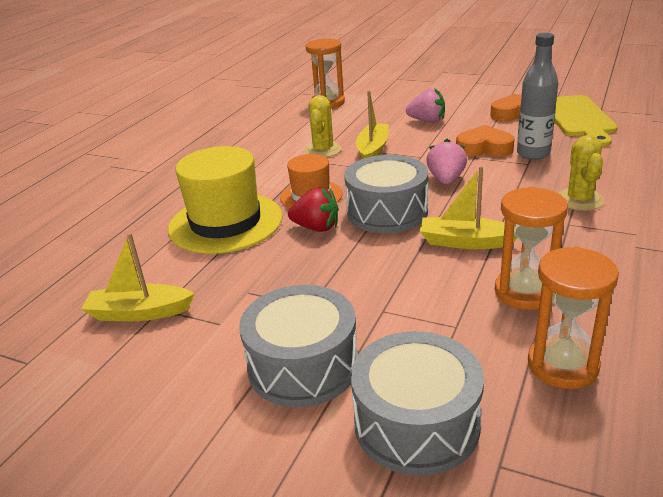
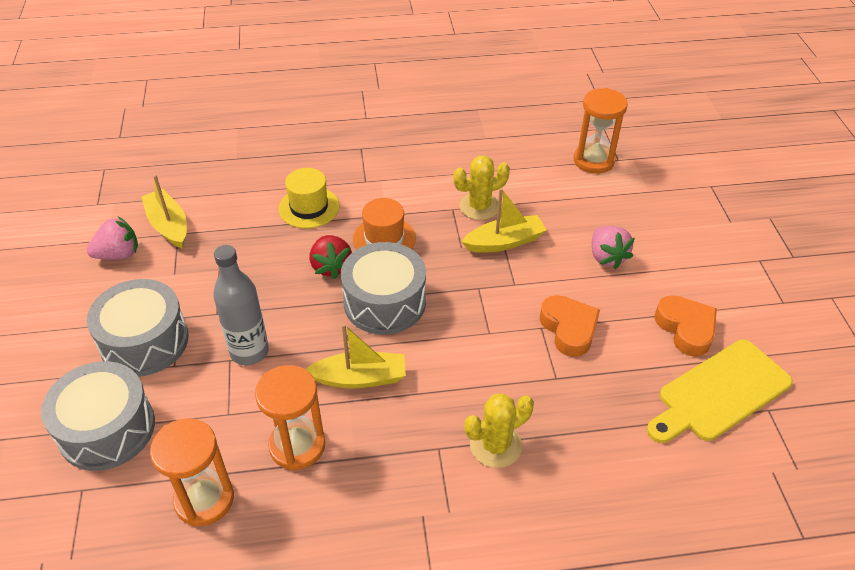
camera: 55 degrees right, 15 degrees up
(225, 222) = (309, 207): yellow hat -> yellow hat, size x0.58
(446, 180) = (474, 322): pink strawberry -> pink strawberry (118, 254)
(465, 242) = (360, 378): yellow boat -> yellow boat turned 105 degrees clockwise
(533, 154) = (583, 375): grey bottle -> grey bottle (249, 352)

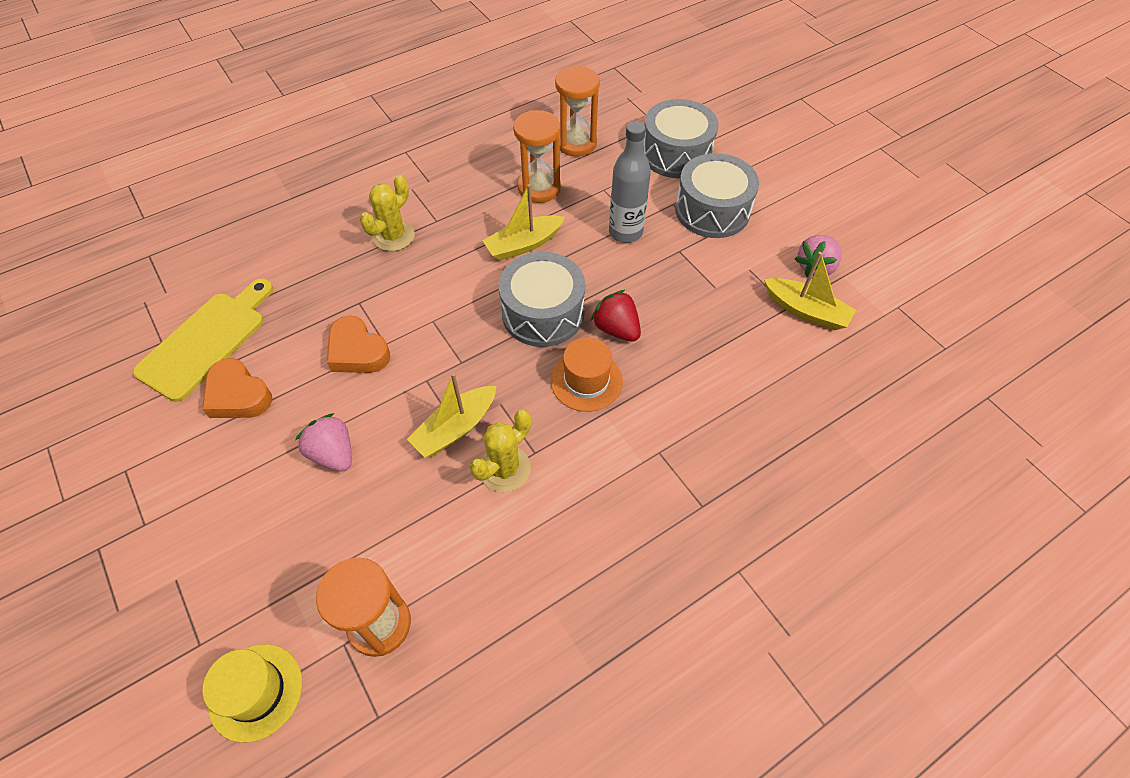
camera: 155 degrees right, 10 degrees up
(309, 207) = (692, 388): yellow hat -> yellow hat (255, 692)

